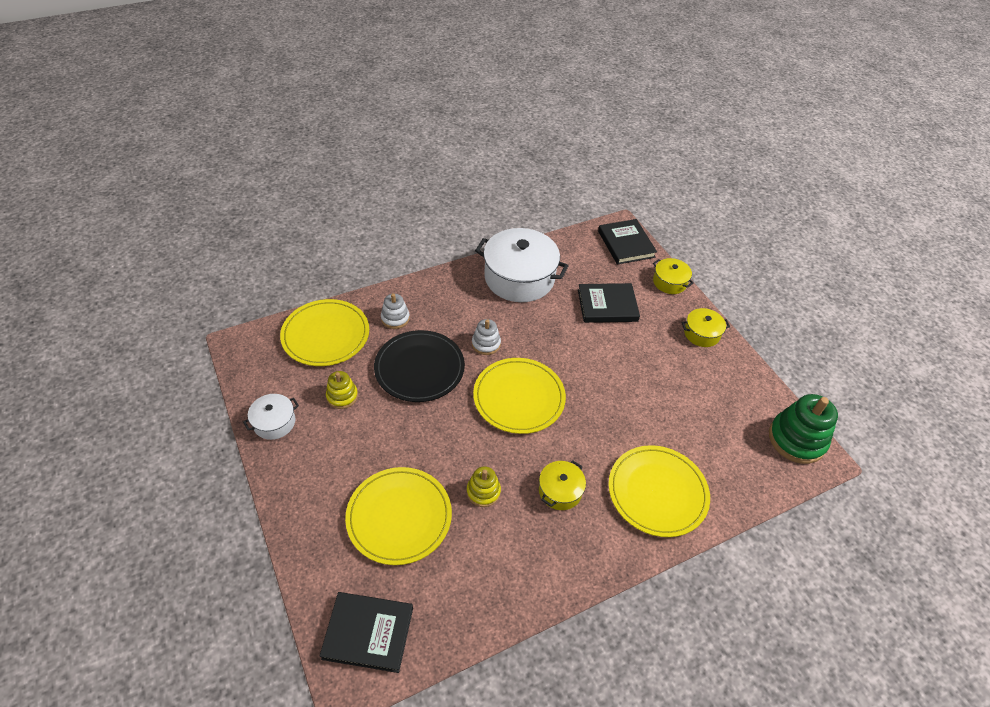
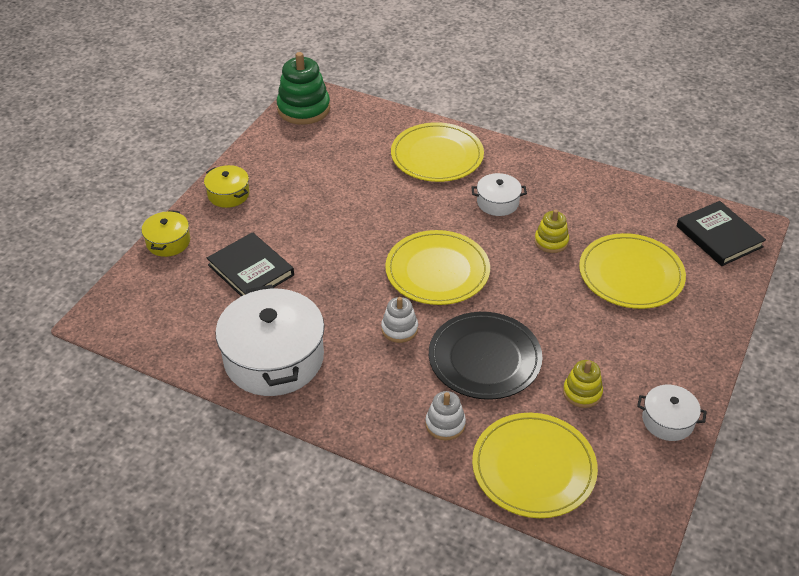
camera: 125 degrees left, 5 degrees down
(560, 491) = (497, 202): yellow pot -> white pot
(626, 244) = (128, 301): black book -> none

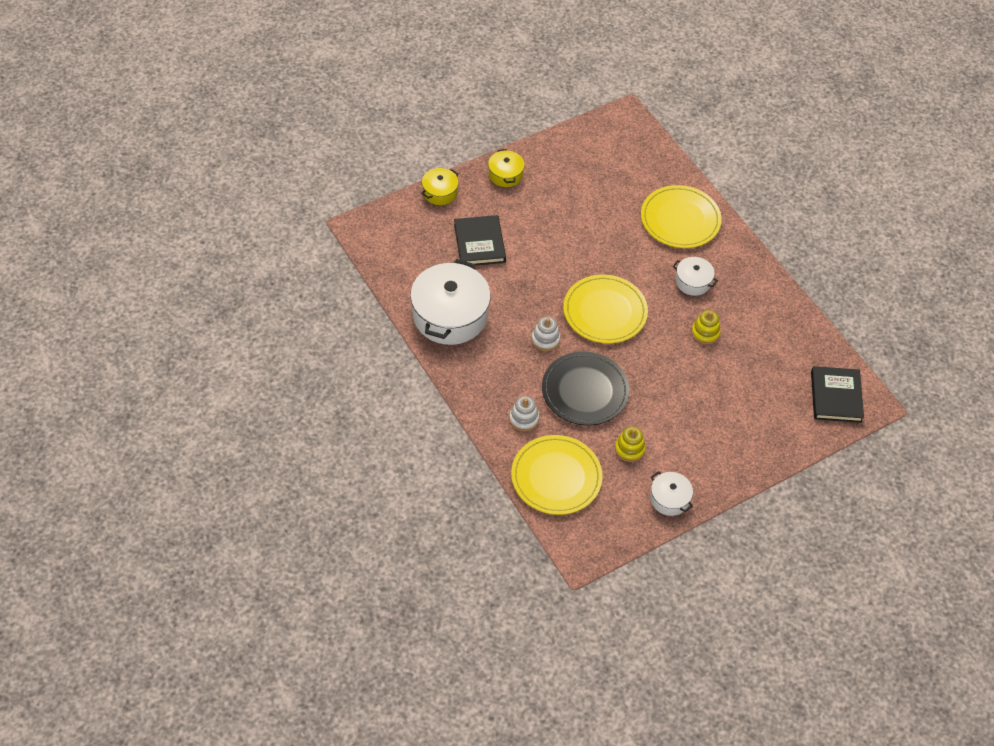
camera: 30 degrees right, 10 degrees up
(303, 109) = (612, 127): green stacking toy -> none
(631, 274) = (740, 388): yellow plate -> none

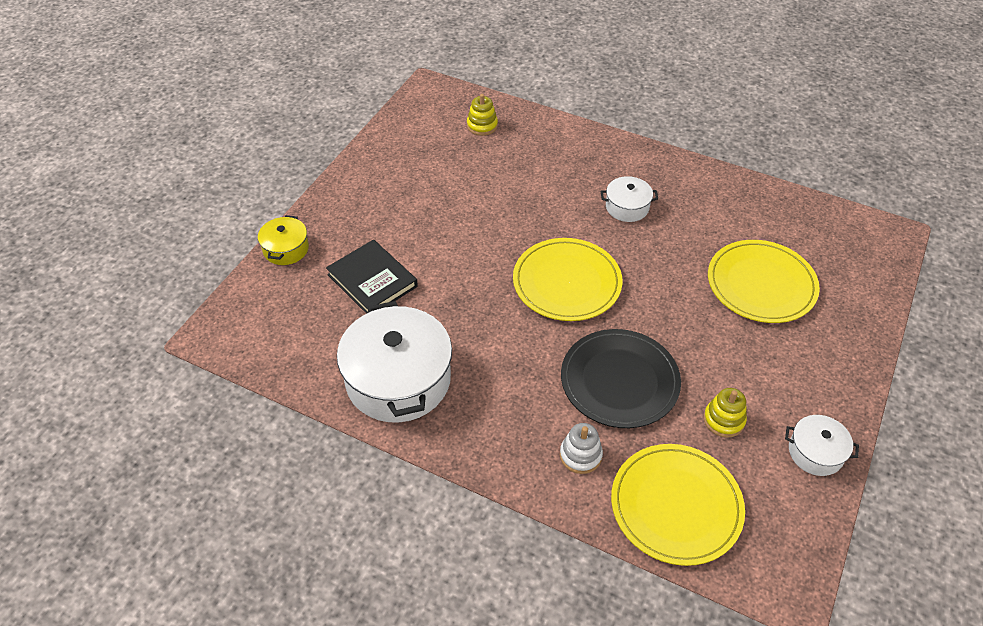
camera: 30 degrees left, 5 degrees down
(505, 174) = (348, 196): yellow pot -> none
(545, 339) = (529, 347): white stacking toy -> none
(680, 219) = (562, 155): yellow plate -> yellow plate (761, 284)
(705, 333) = (684, 250): yellow stacking toy -> yellow stacking toy (482, 126)
(835, 396) = (858, 246): black book -> none

